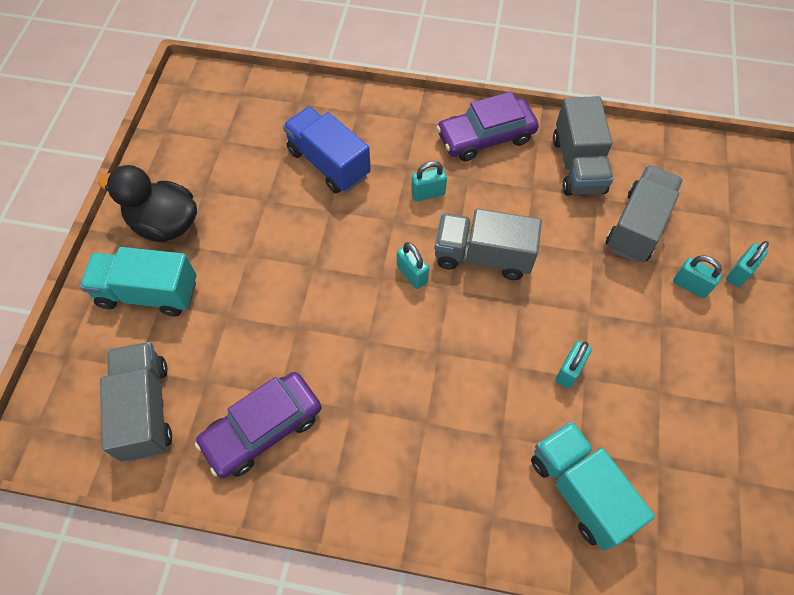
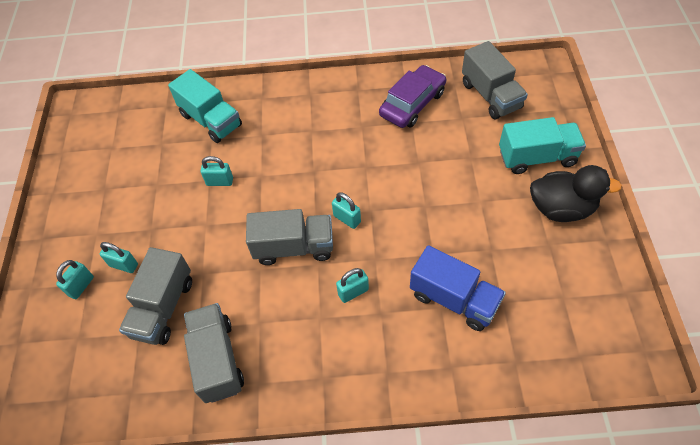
camera: 170 degrees right, 5 degrees down
(485, 137) = (312, 369): purple car -> none
(569, 371) = (220, 182): turquoise padlock -> turquoise padlock turned 75 degrees clockwise

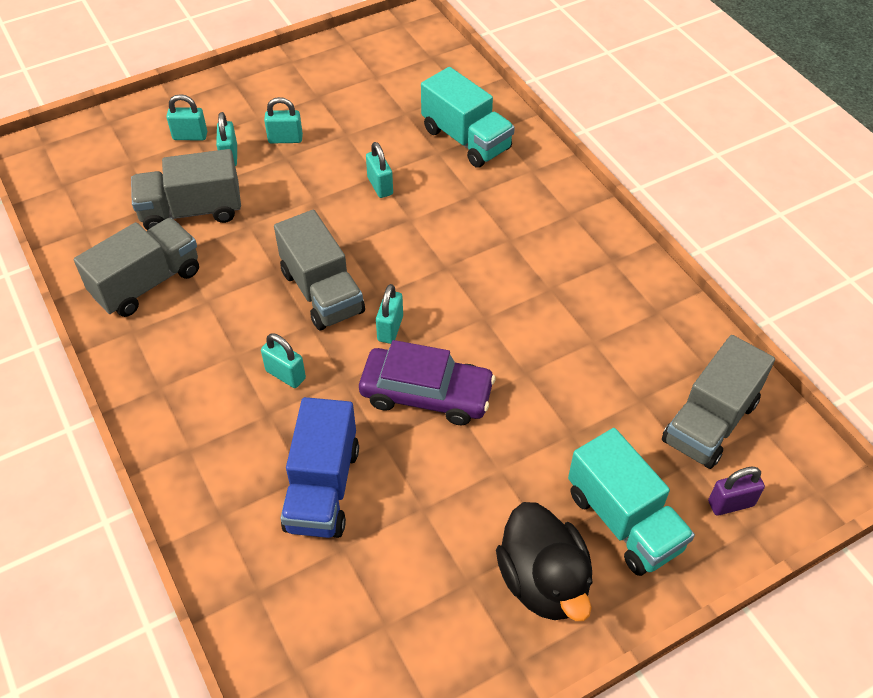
camera: 60 degrees right, 5 degrees down
(133, 223) = (285, 139): none -> turquoise padlock
(211, 120) = (466, 139): turquoise truck -> turquoise truck turned 60 degrees counterclockwise
(412, 104) = (628, 331): purple car -> purple car (426, 394)
(544, 109) = (731, 503): none -> purple padlock

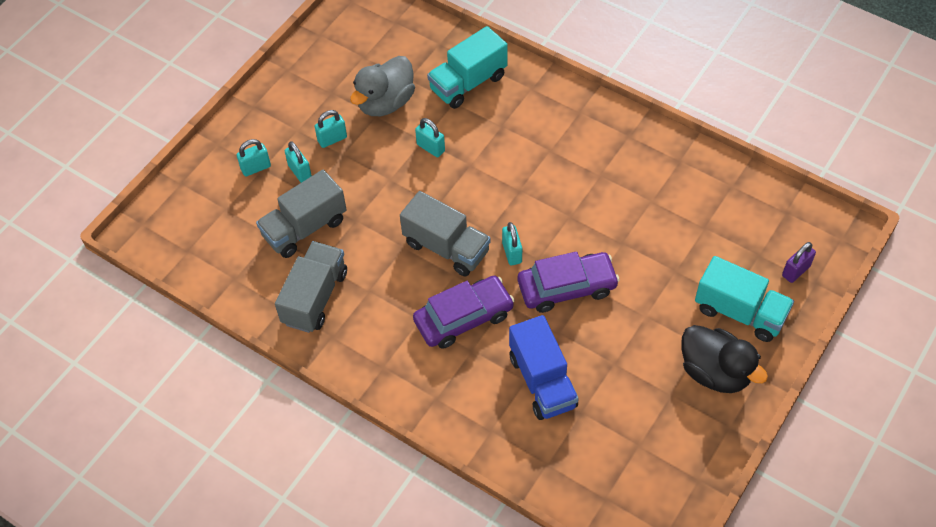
camera: 25 degrees left, 5 degrees up
(285, 374) = (463, 318): turquoise padlock -> purple car
(365, 126) = (385, 103): none -> grey duck
(466, 139) = (468, 83): turquoise truck -> turquoise truck turned 120 degrees clockwise
(710, 422) = (755, 223): grey truck -> none

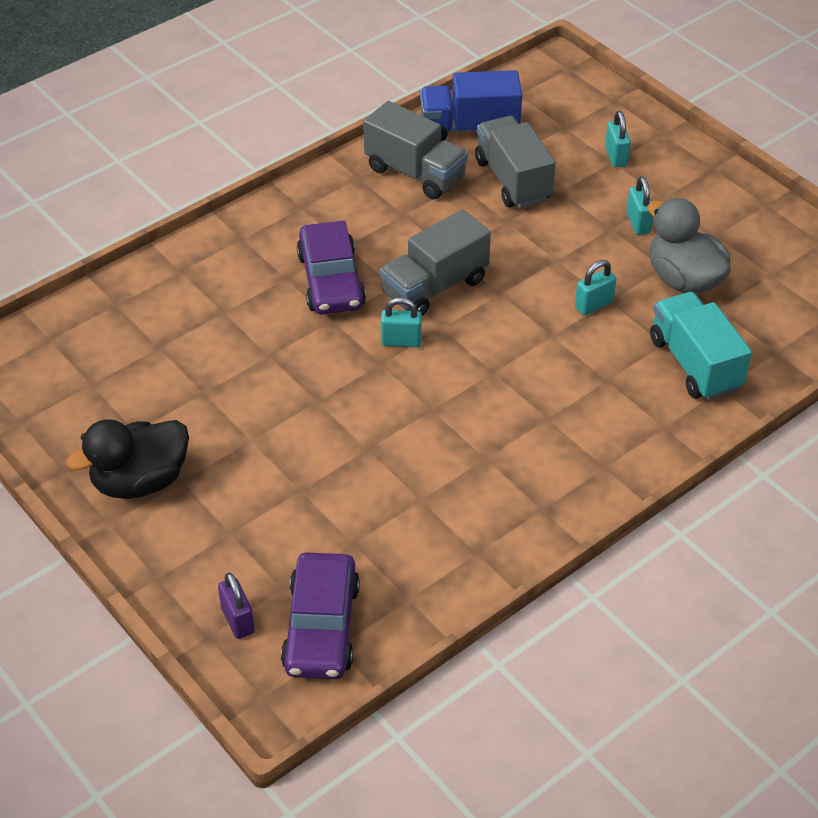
camera: 105 degrees right, 10 degrees down
(300, 172) = (597, 189): turquoise padlock -> none
(542, 381) = (215, 325): blue truck -> blue truck (469, 128)
(567, 287) = (328, 378): purple car -> purple car (321, 627)
(740, 312) = (208, 535): turquoise truck -> none

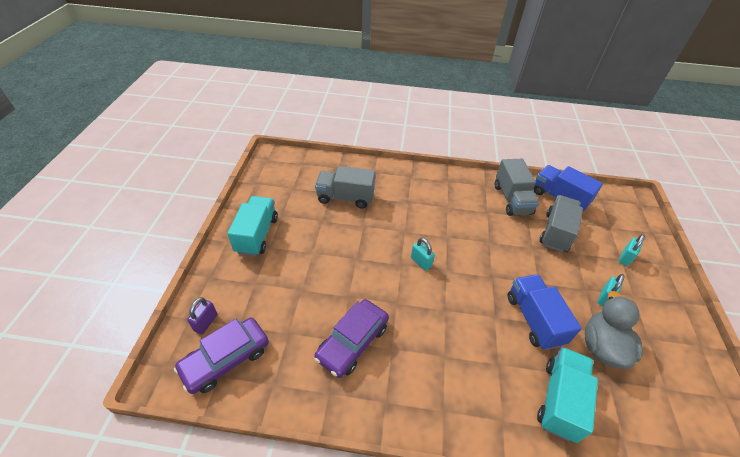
camera: 45 degrees right, 0 degrees up
(140, 481) = (257, 235): black duck -> turquoise truck
(331, 280) = (424, 215): purple car -> purple car (352, 342)
(435, 287) = (464, 251): grey truck -> grey truck (345, 197)
(593, 305) = (534, 319): turquoise padlock -> blue truck

